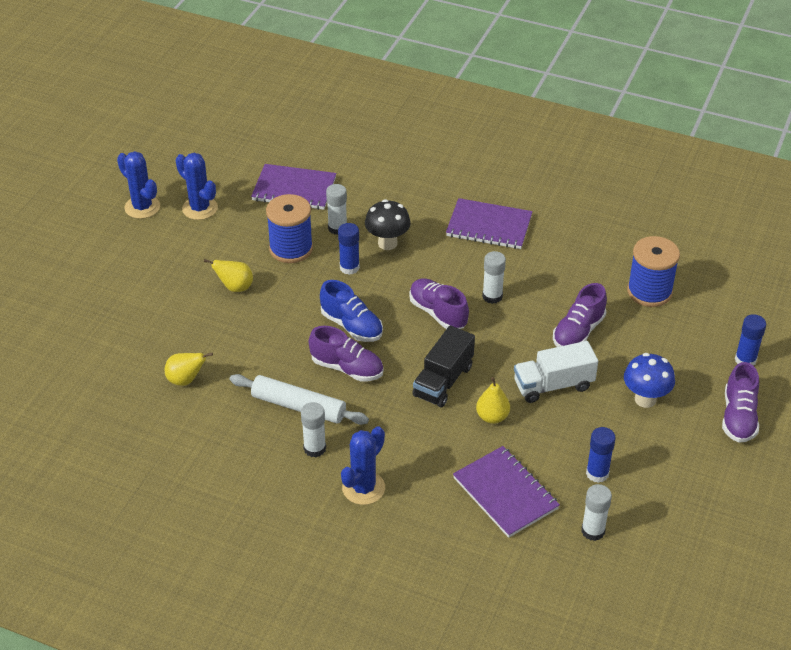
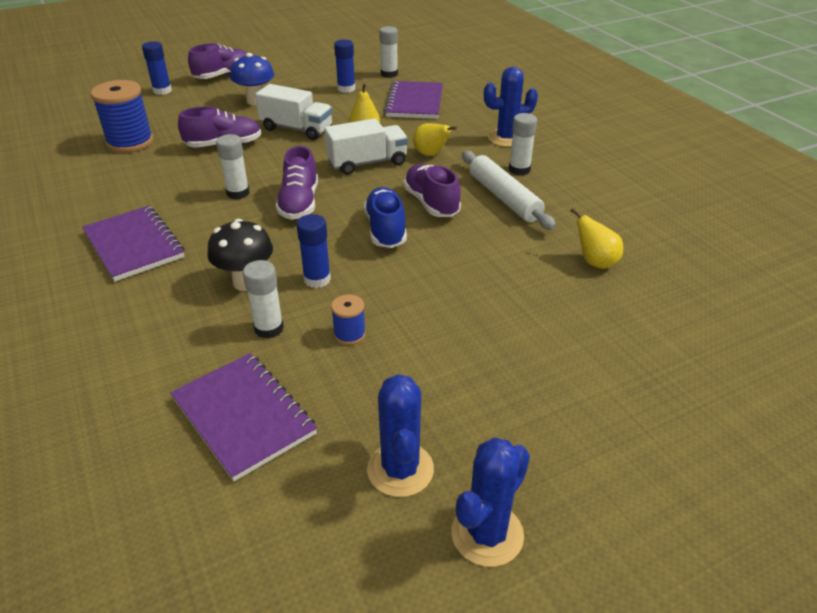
camera: 140 degrees left, 5 degrees down
(142, 207) = (487, 534): blue cactus -> blue cactus turned 45 degrees clockwise
(235, 287) = (461, 325): yellow pear -> yellow pear (431, 154)
(291, 249) = (349, 334): blue spool -> blue spool, size x0.49
(443, 381) = (367, 163): black truck -> white truck

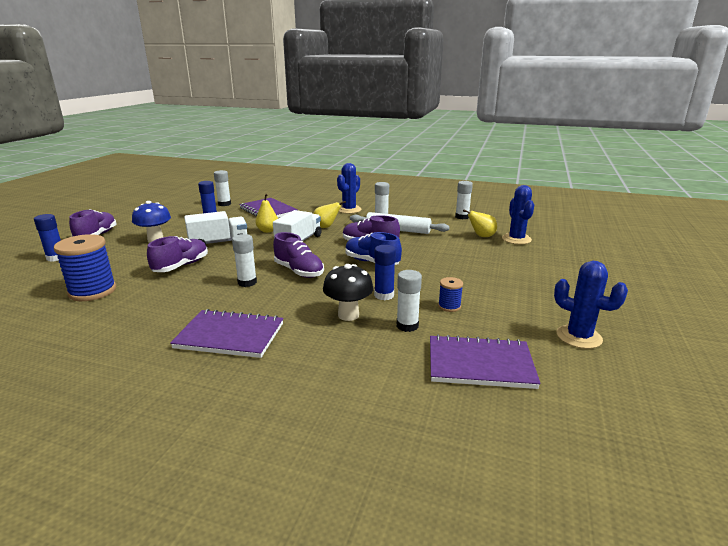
camera: 45 degrees left, 15 degrees down
(487, 534) = (646, 335): blue cactus -> blue cactus (516, 239)
(636, 217) = (462, 217): none -> white glue stick

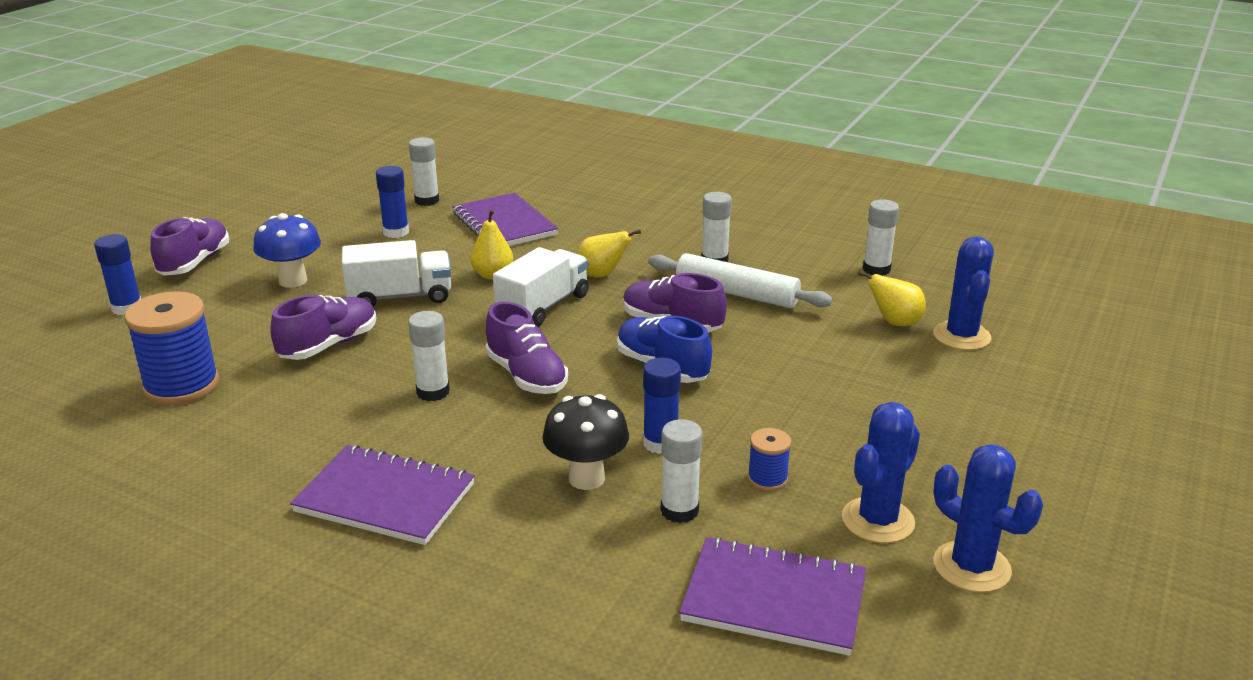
camera: 10 degrees right, 5 degrees up
(349, 210) = (659, 233): blue cactus -> blue cactus (878, 520)

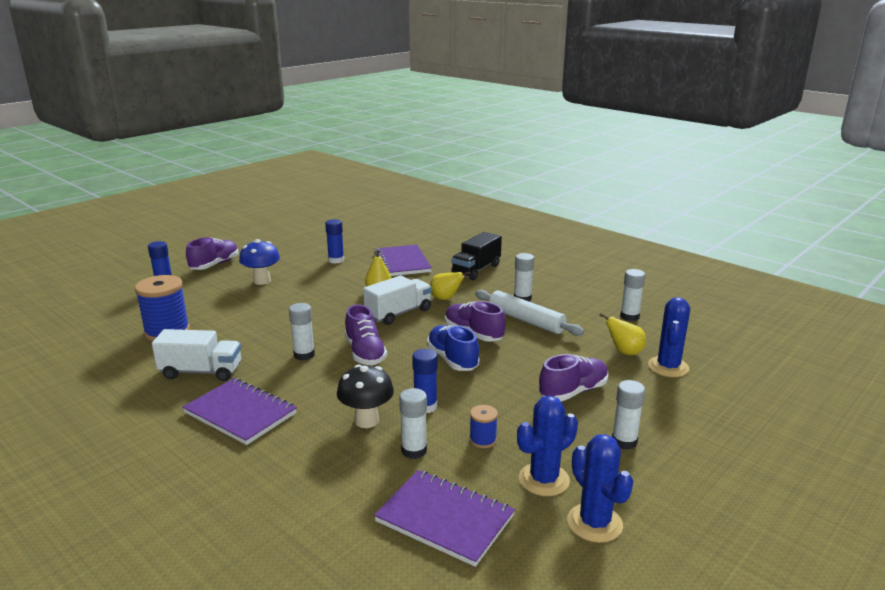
camera: 15 degrees right, 5 degrees down
(329, 345) = (260, 320): purple shoe -> purple shoe (573, 392)
(400, 297) = (317, 297): white truck -> white truck (201, 372)
(427, 201) = (364, 244): white glue stick -> white glue stick (624, 441)
(623, 224) = (476, 270): none -> black truck

